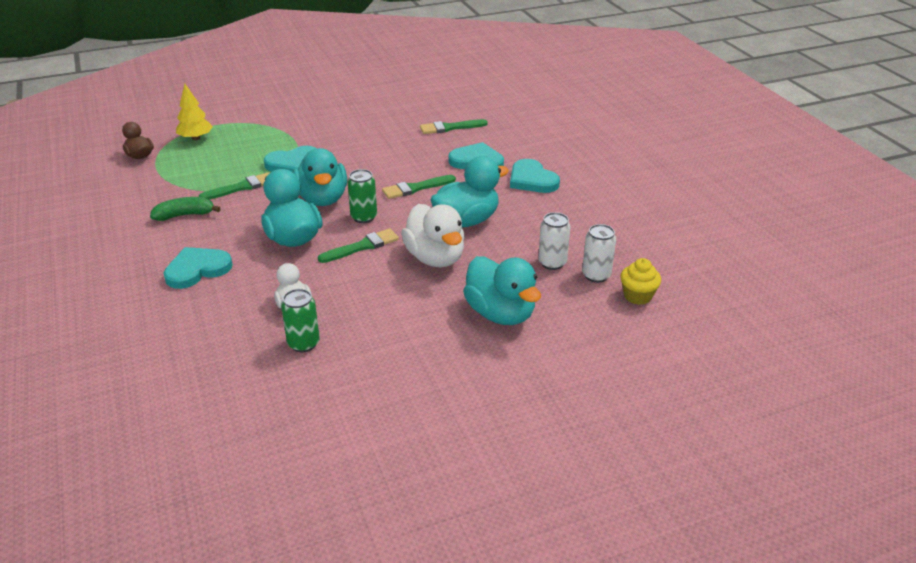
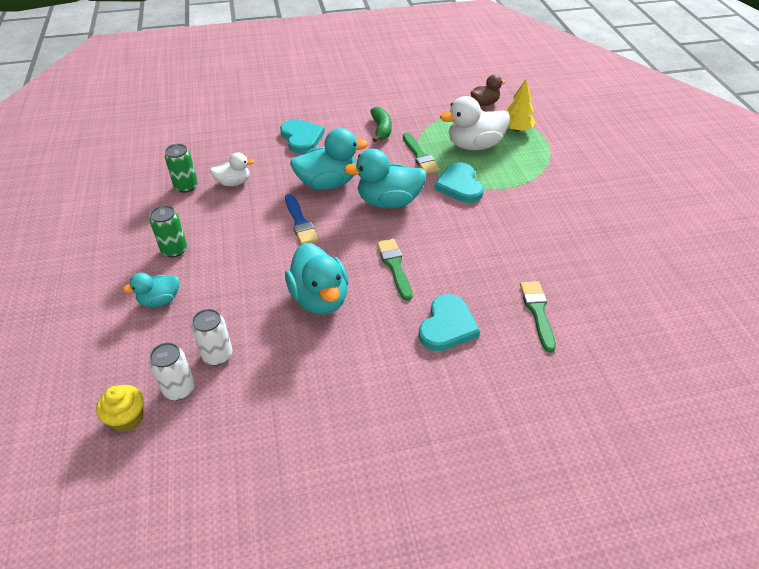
camera: 100 degrees right, 10 degrees up
(362, 246) = (300, 222): green brush -> blue brush
(364, 217) = (348, 226): green can -> green can (174, 250)
(435, 258) = (263, 267): white duck -> white duck (474, 145)
(500, 313) = (160, 300): turquoise duck -> turquoise duck, size x0.57
(532, 180) = (392, 372): turquoise heart -> none

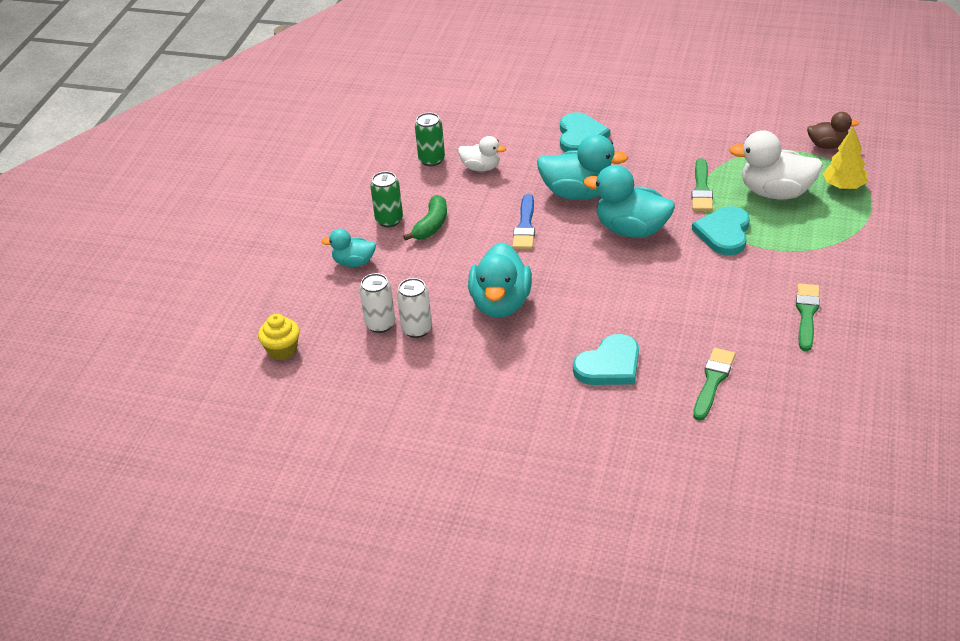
camera: 30 degrees right, 5 degrees down
(179, 389) = (334, 341): white can -> white can (417, 329)
(381, 129) = (677, 148): green banana -> green banana (431, 225)
(394, 266) = (594, 296): green brush -> green brush (806, 314)

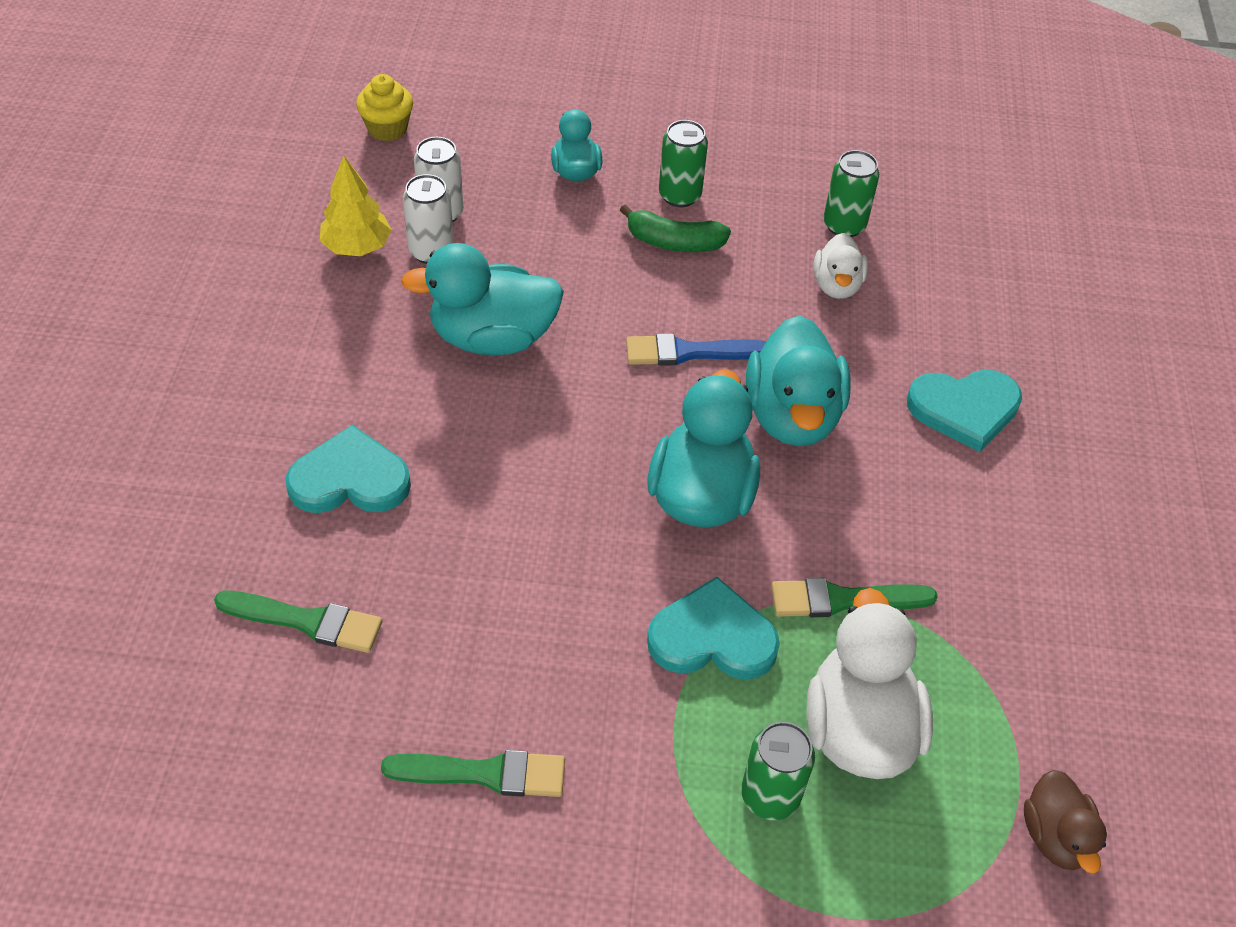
camera: 75 degrees right, 10 degrees up
(609, 365) = (350, 479): turquoise heart -> turquoise heart turned 135 degrees clockwise
(813, 223) = (770, 796): none -> green can
(843, 186) = (909, 862): yellow tree -> yellow tree (357, 247)

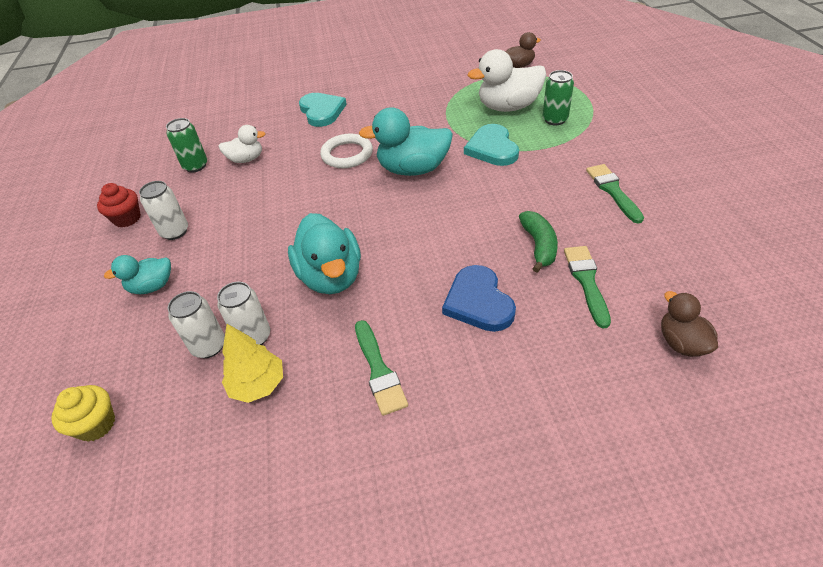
camera: 100 degrees left, 5 degrees down
(135, 676) = (681, 343): none -> brown duck
(350, 479) = (478, 302): turquoise heart -> blue heart
(674, 242) = (221, 223): green banana -> green banana (539, 246)
(679, 195) = (175, 232): green can -> white can
(689, 352) = (314, 196): blue brush -> none
(736, 151) = (127, 218): none -> red cupcake
(792, 416) = (347, 154): turquoise duck -> white ring
(843, 600) = (448, 121): green brush -> green brush (379, 370)

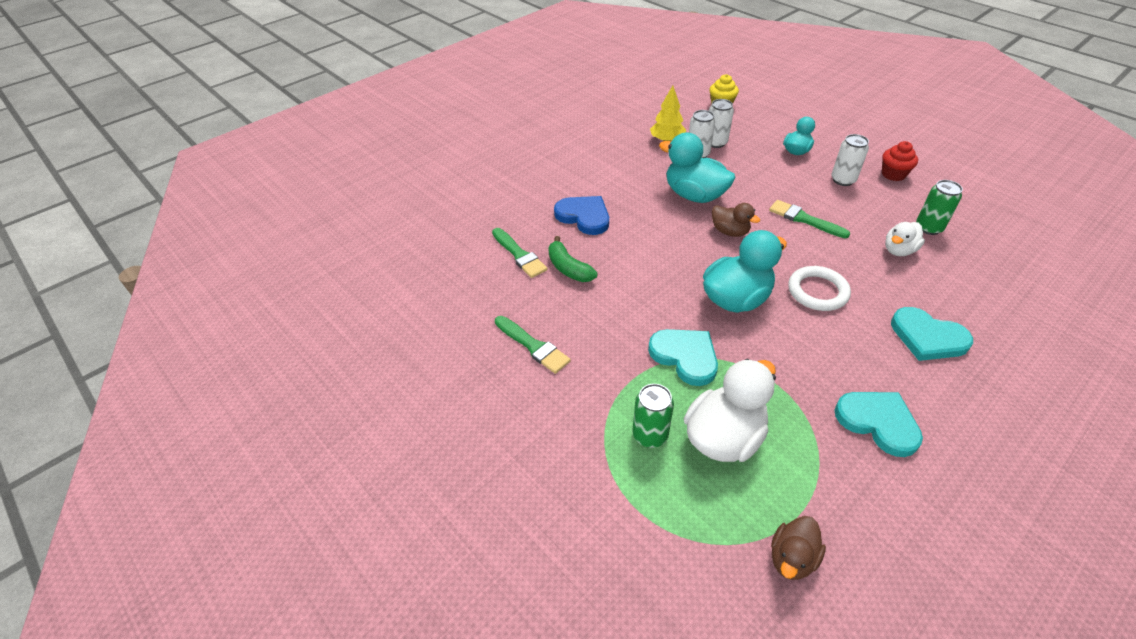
camera: 145 degrees right, 0 degrees up
(379, 370) = (611, 166): green brush -> green brush (804, 219)
(411, 90) = (878, 422): none -> turquoise heart
(681, 343) = (444, 239): brown duck -> brown duck (730, 231)

